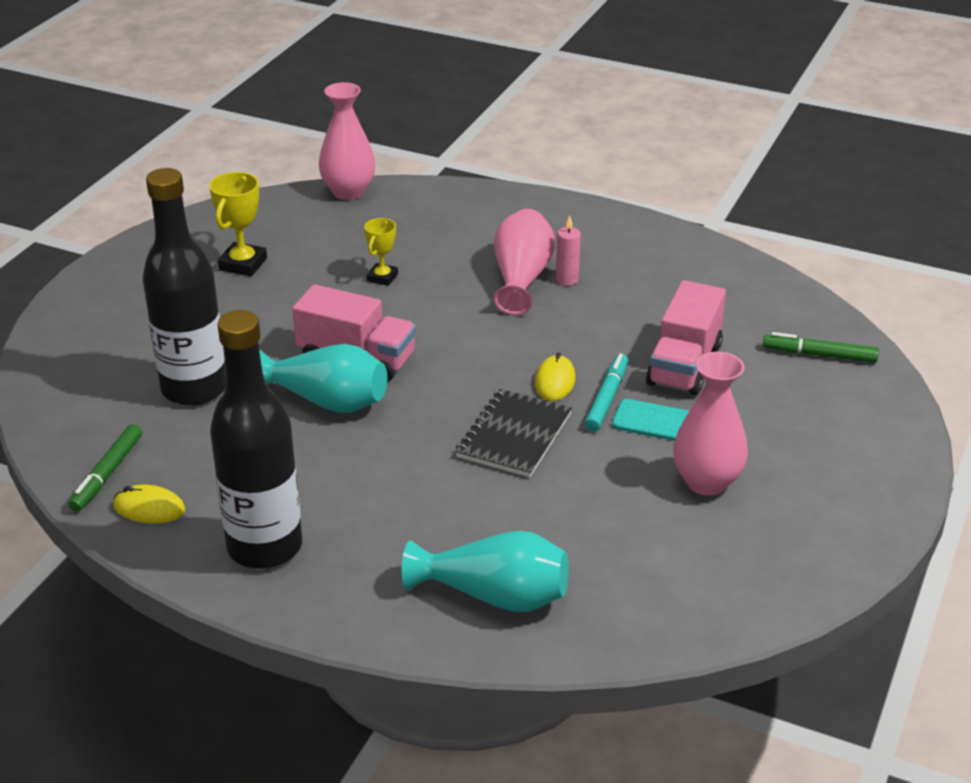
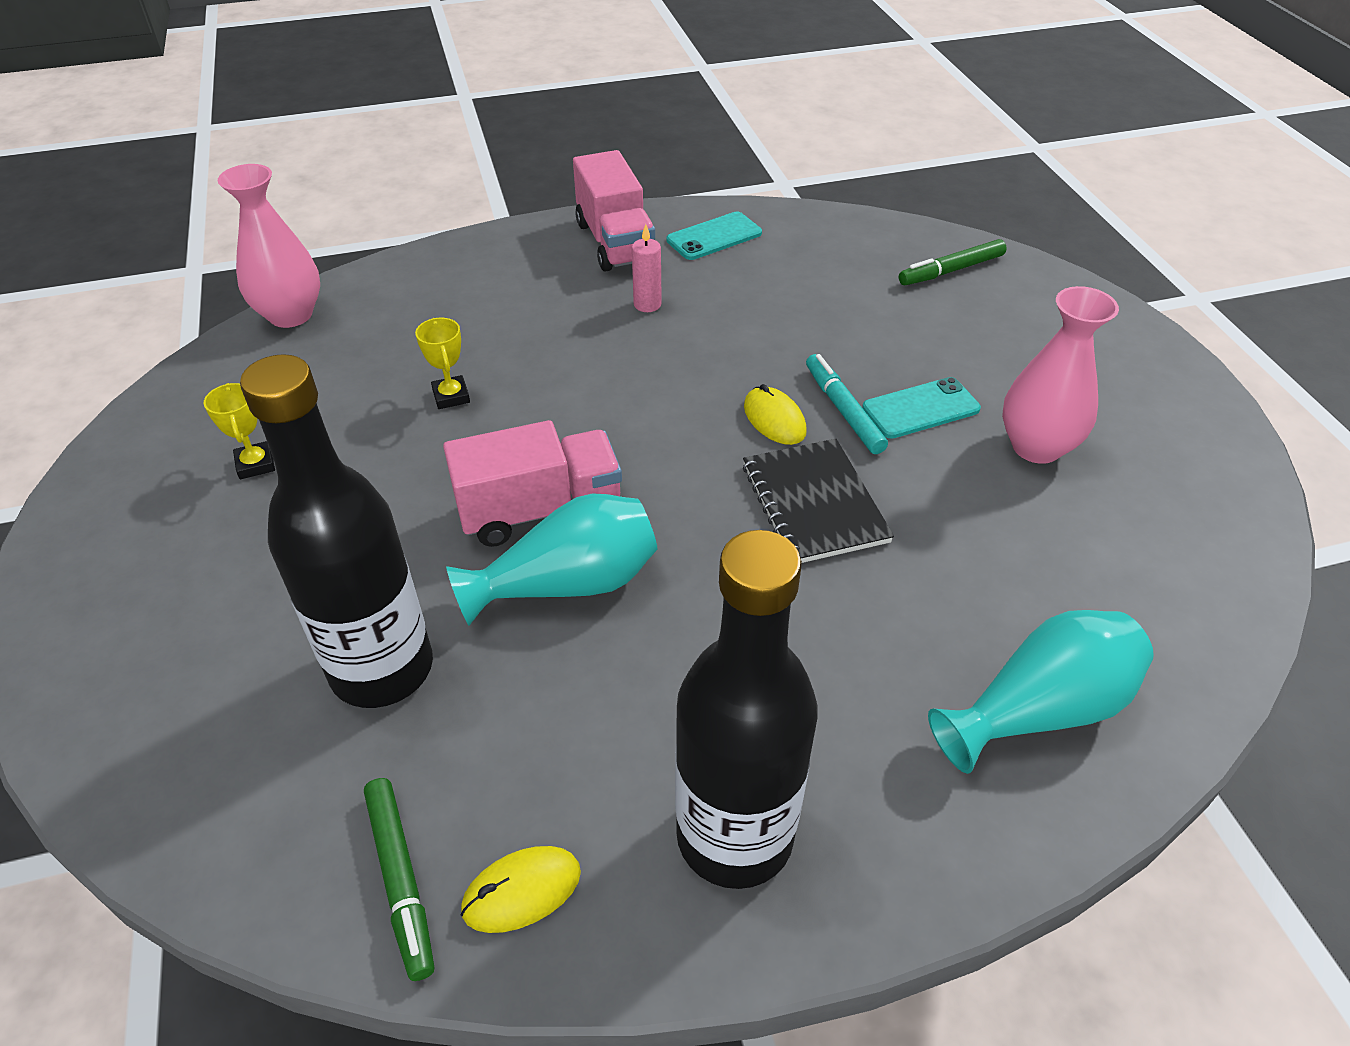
camera: 40 degrees left, 10 degrees up
(243, 264) = (255, 464): yellow trophy -> yellow trophy, size x0.65
(521, 279) = (602, 325): pink vase -> none
(673, 257) = (714, 237): none -> turquoise phone
(684, 365) = (862, 338): pink truck -> pink truck (615, 242)

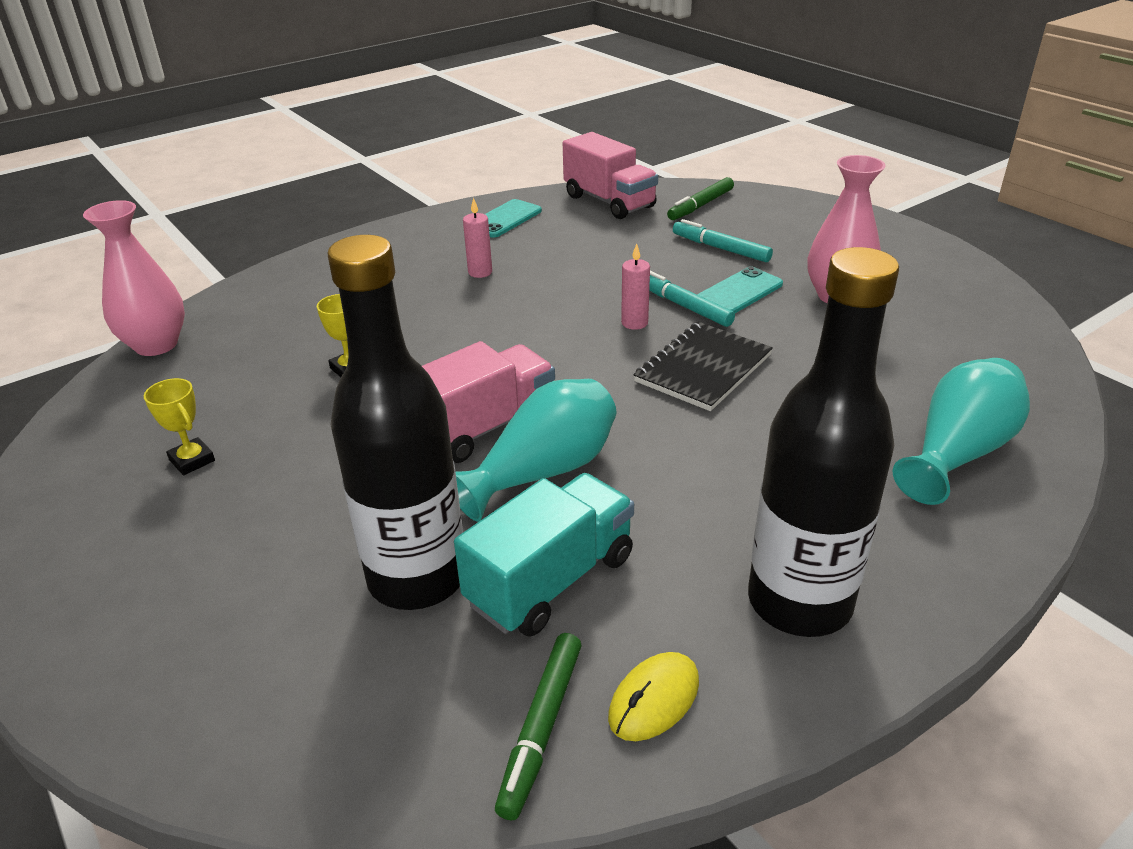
camera: 20 degrees left, 10 degrees down
(401, 880) = (541, 728): green marker -> green marker turned 60 degrees clockwise
(503, 717) = (551, 580): none -> turquoise truck
(615, 242) = (425, 238): pink truck -> pink truck (609, 202)
(774, 419) = (634, 323): yellow mouse -> pink candle
(814, 503) = (703, 368): black notebook -> black notebook turned 75 degrees clockwise
(936, 340) = (720, 248): none -> turquoise marker

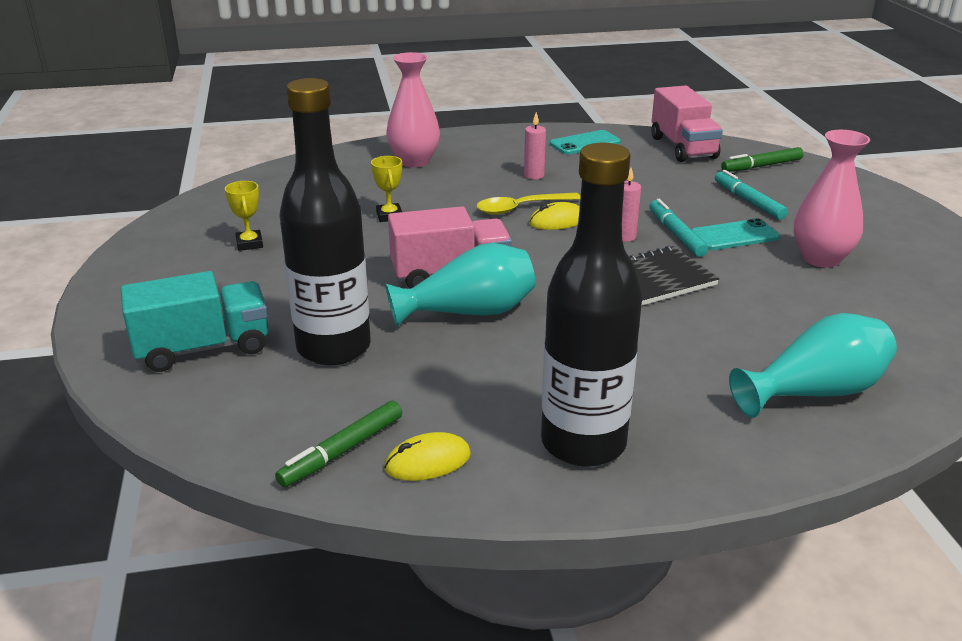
camera: 25 degrees right, 5 degrees down
(156, 345) = (277, 171): pink vase -> pink vase (414, 161)
(497, 317) = (521, 208): none -> yellow spoon
(549, 323) = (557, 221): none -> yellow mouse
(551, 580) = (418, 375): turquoise truck -> turquoise truck (203, 348)

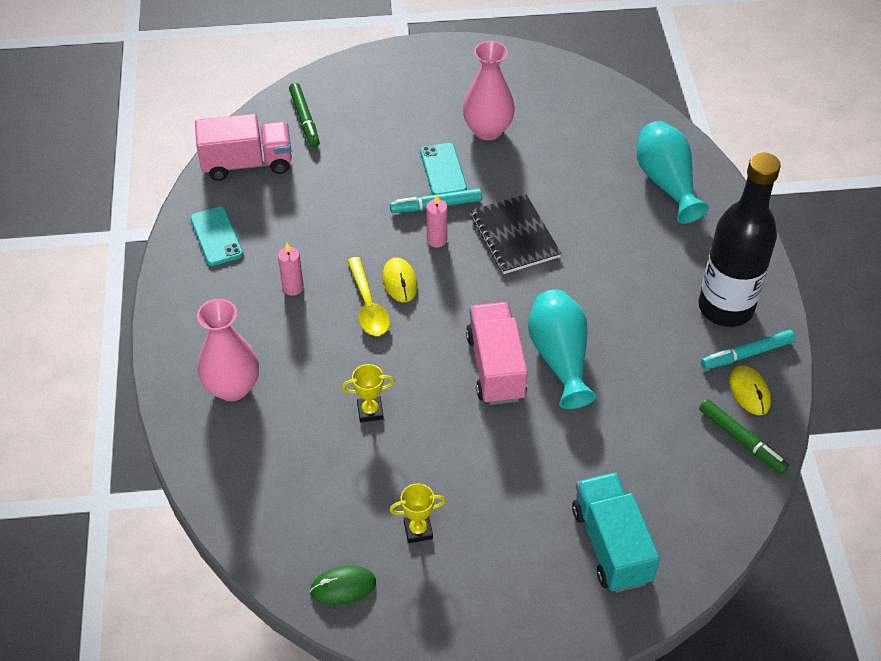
camera: 85 degrees left, 20 degrees up
(199, 215) = (343, 587): none -> green mouse
(334, 348) = (611, 450): black bottle -> none
(748, 201) = (378, 146): turquoise marker -> turquoise marker (747, 354)

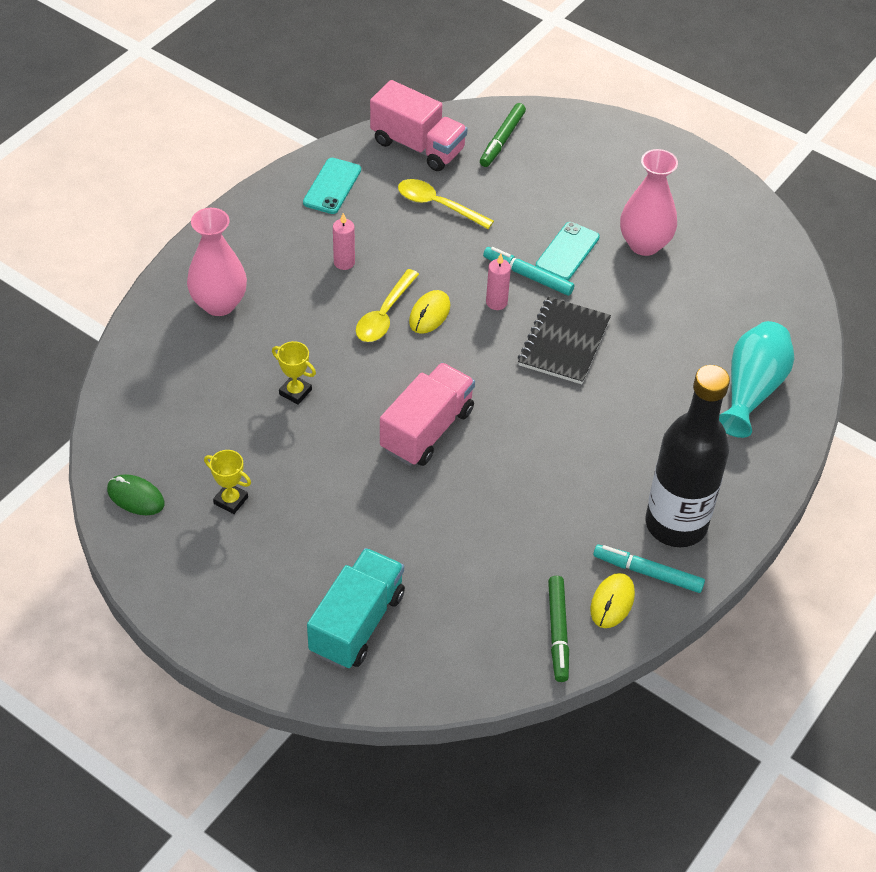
camera: 40 degrees right, 0 degrees up
(313, 198) = (438, 205): none -> yellow spoon
(560, 358) = (486, 460): turquoise vase -> none

